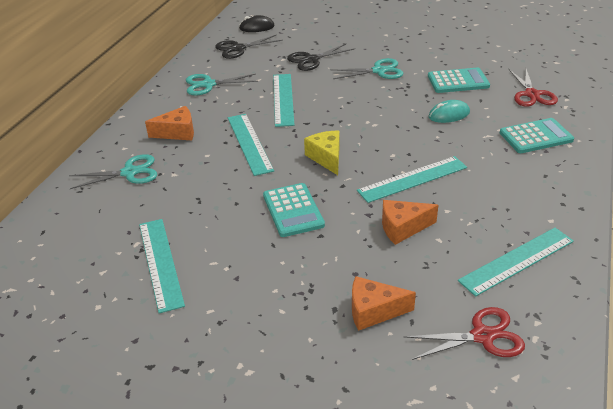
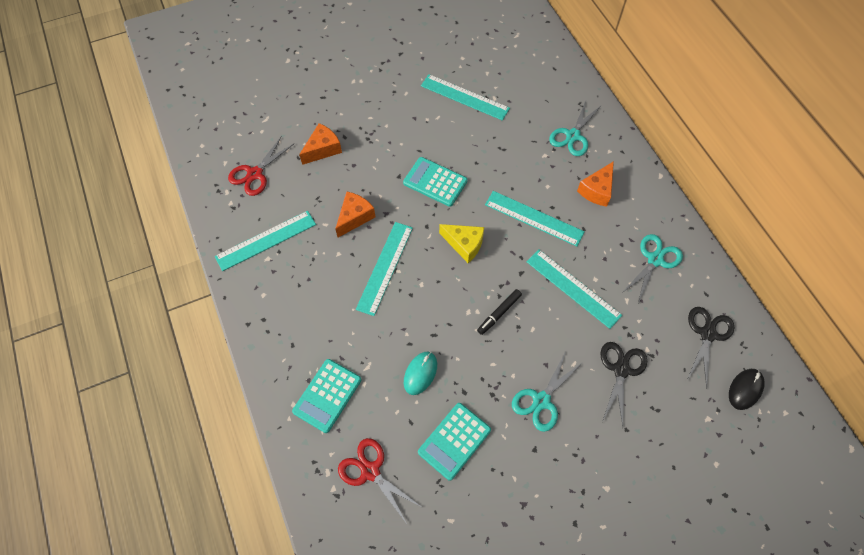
camera: 135 degrees right, 25 degrees up
(353, 113) = (499, 313): none -> black marker
(517, 261) = (266, 240): turquoise ruler -> turquoise ruler turned 45 degrees clockwise

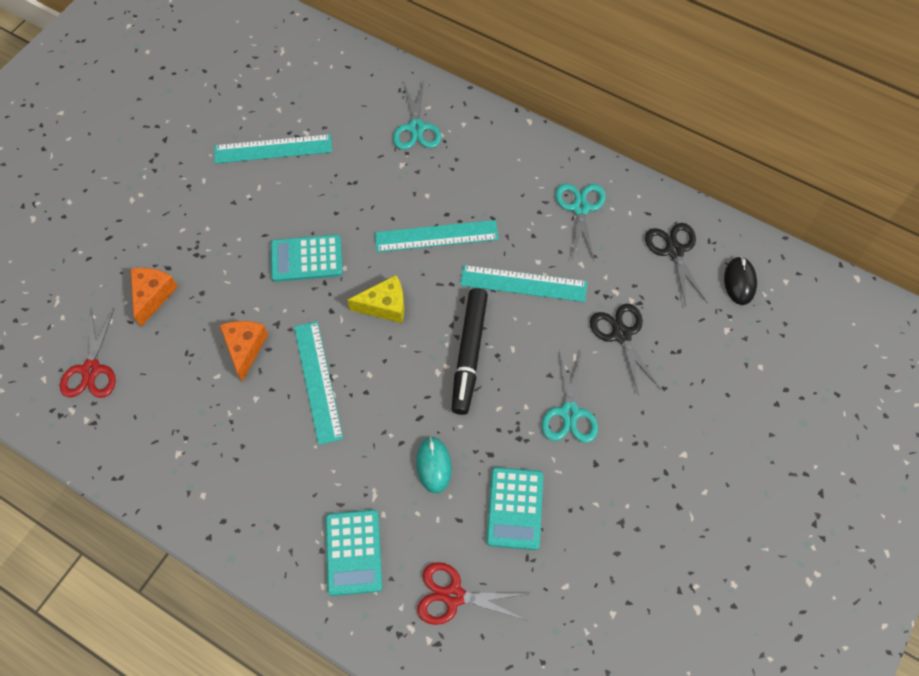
camera: 35 degrees left, 0 degrees up
(266, 240) = (161, 435): turquoise ruler -> none
(499, 313) = (469, 354): black marker -> black marker, size x1.84
(597, 190) = (479, 171): orange cheese -> none

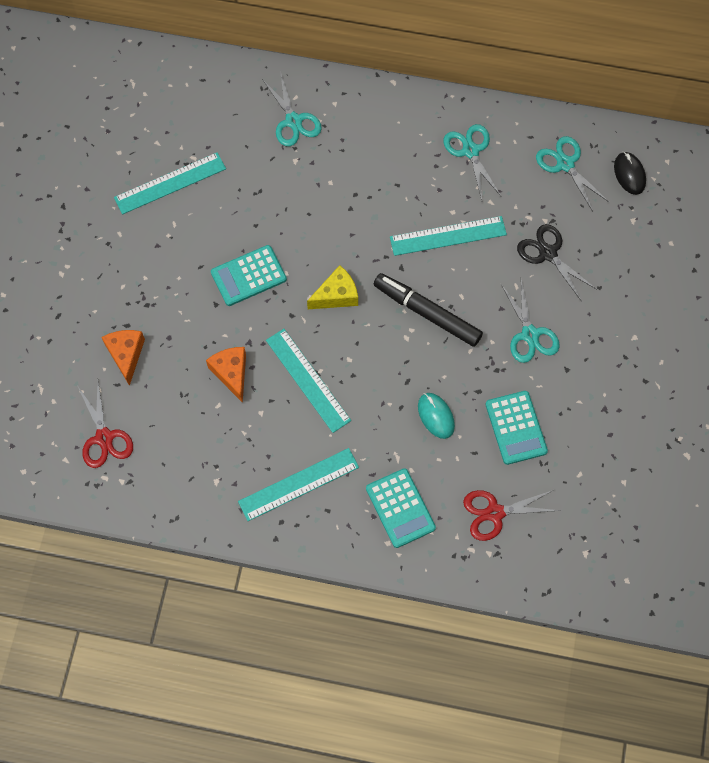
camera: 20 degrees left, 5 degrees up
(436, 236) = (355, 218): turquoise ruler -> turquoise ruler (298, 484)
(469, 354) = (427, 313): black marker -> black marker turned 135 degrees clockwise
(674, 250) = (565, 164): black scissors -> turquoise scissors

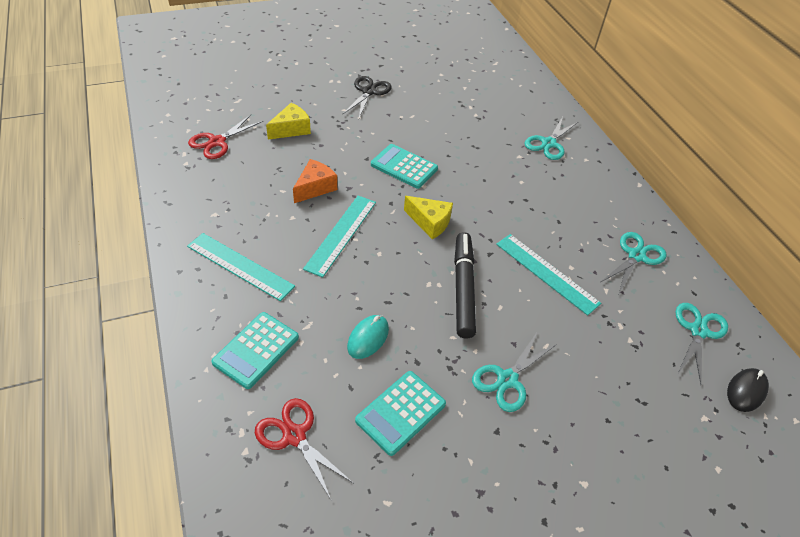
camera: 55 degrees right, 20 degrees down
(126, 355) = (291, 129): orange cheese -> yellow cheese
(170, 183) = (441, 103): turquoise ruler -> none
(547, 253) = (601, 357): black scissors -> black scissors (369, 92)

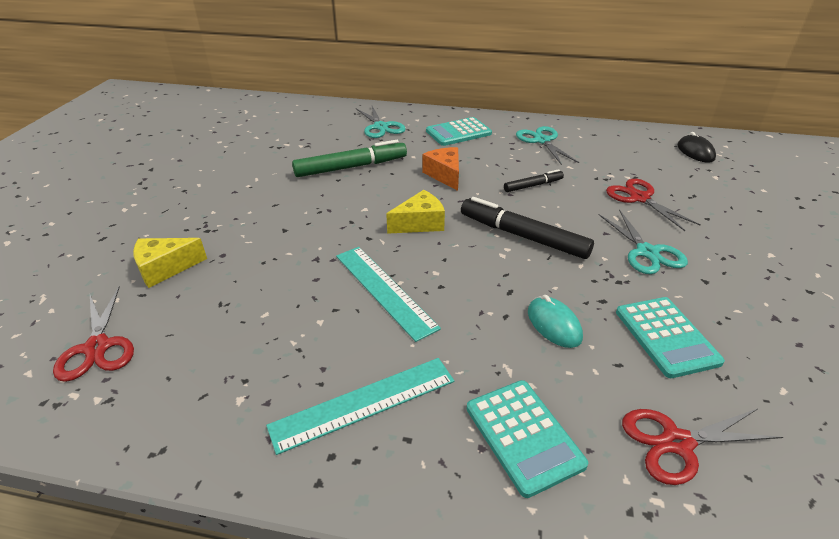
camera: 55 degrees left, 10 degrees down
(291, 129) = (165, 268): yellow cheese -> yellow cheese turned 105 degrees counterclockwise
(315, 188) = (289, 284): orange cheese -> orange cheese (445, 175)
(369, 92) = (182, 190): black scissors -> none
(404, 167) = (325, 210): turquoise calculator -> turquoise calculator (458, 132)
(471, 154) = (351, 167): none -> green marker
(546, 273) = (533, 185): turquoise ruler -> black marker
(596, 357) = (639, 198): none -> red scissors
(698, 331) = (632, 147): turquoise scissors -> none

